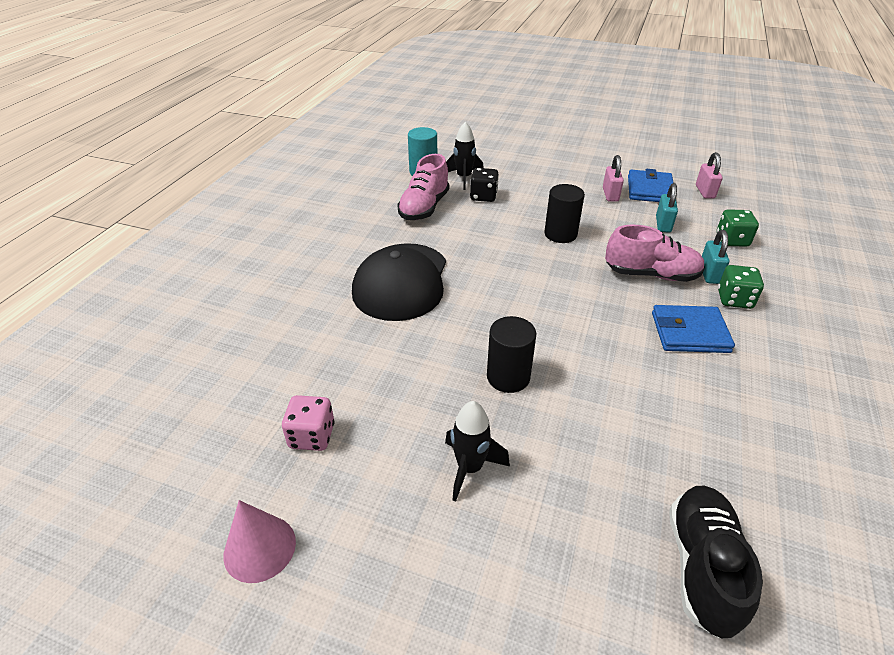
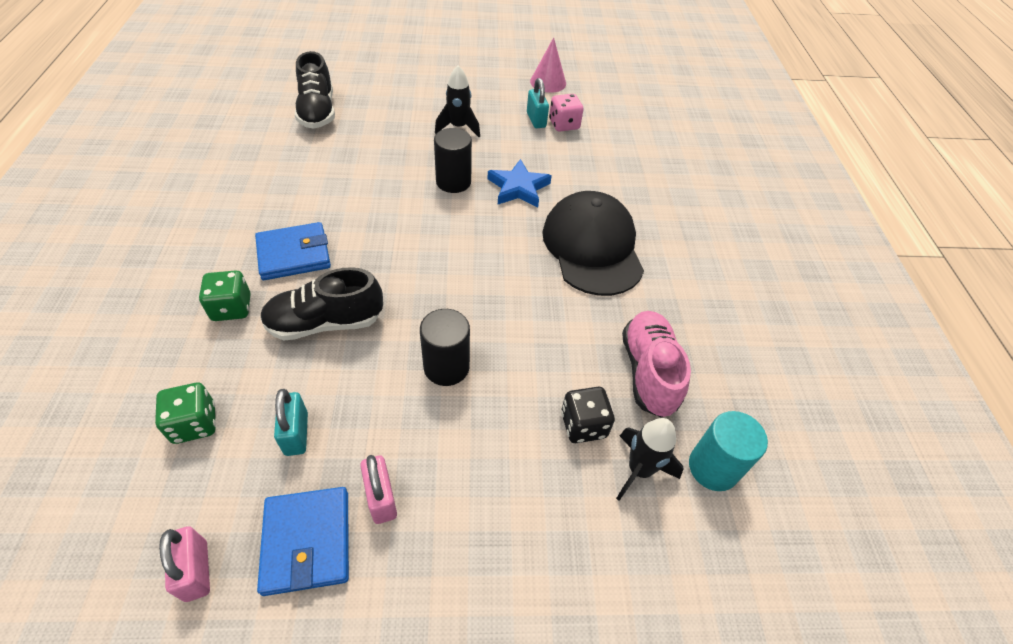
camera: 155 degrees right, 10 degrees up
(435, 353) = (518, 188): none -> blue star
(651, 274) = (325, 323): pink shoe -> black shoe
(709, 274) = (251, 342): turquoise padlock -> turquoise padlock (536, 120)

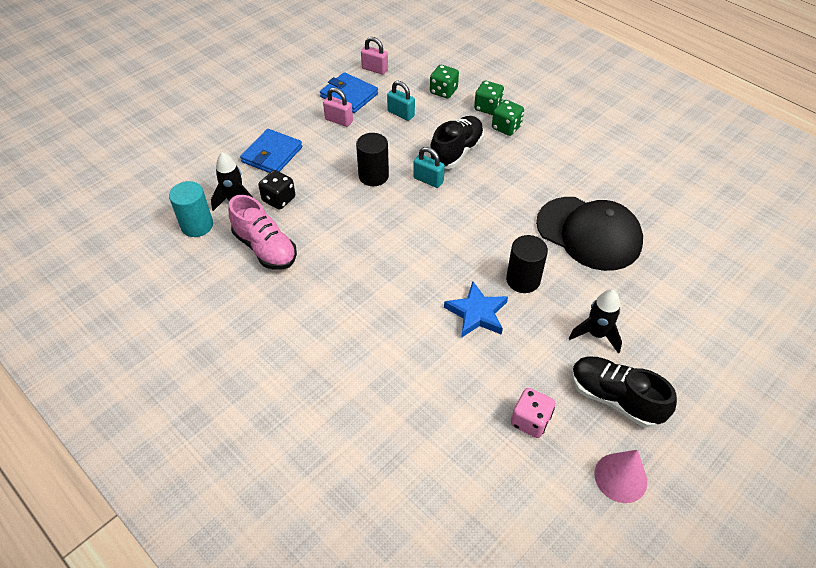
camera: 140 degrees right, 0 degrees up
(199, 350) = (488, 107): none -> green dice
(294, 254) = (526, 166): blue wallet -> blue wallet (272, 154)
(318, 112) = (698, 258): black shoe -> black shoe (615, 398)
(536, 120) = (558, 403): turquoise padlock -> turquoise padlock (428, 180)
(592, 247) = (372, 305): black cap -> black cap (589, 233)

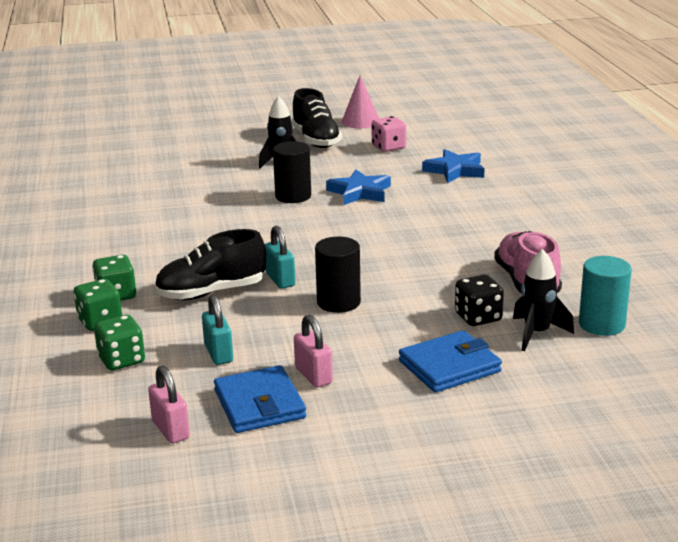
camera: 145 degrees left, 25 degrees down
(426, 400) = (455, 170): none -> blue star
(589, 233) = (188, 202): black cap -> none

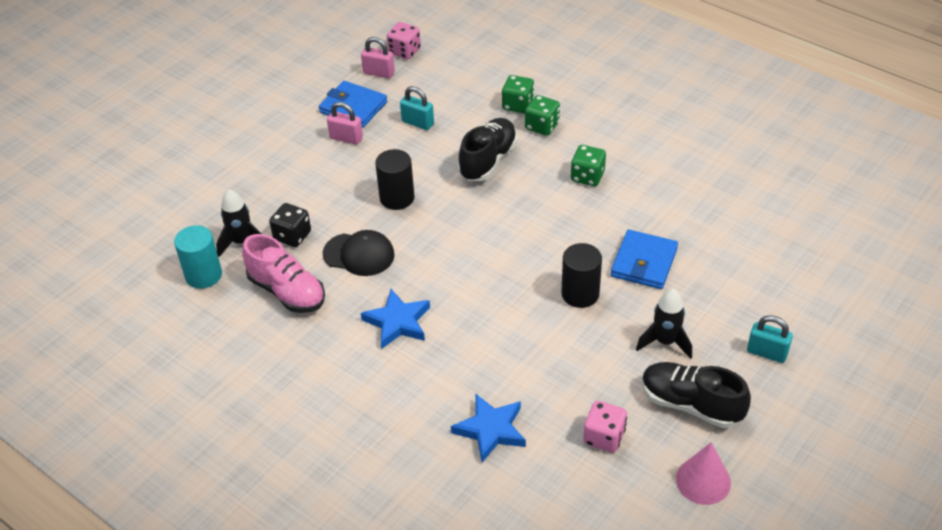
camera: 140 degrees right, 20 degrees up
(99, 440) = (404, 51): none -> pink dice
(121, 360) = (464, 91): green dice -> green dice (587, 176)
(280, 280) = (460, 196): turquoise padlock -> turquoise padlock (767, 353)
(360, 192) = (534, 335): blue star -> blue star (397, 322)
(430, 280) = (359, 254): none -> black cap
(449, 366) = (275, 186): blue wallet -> blue wallet (644, 262)

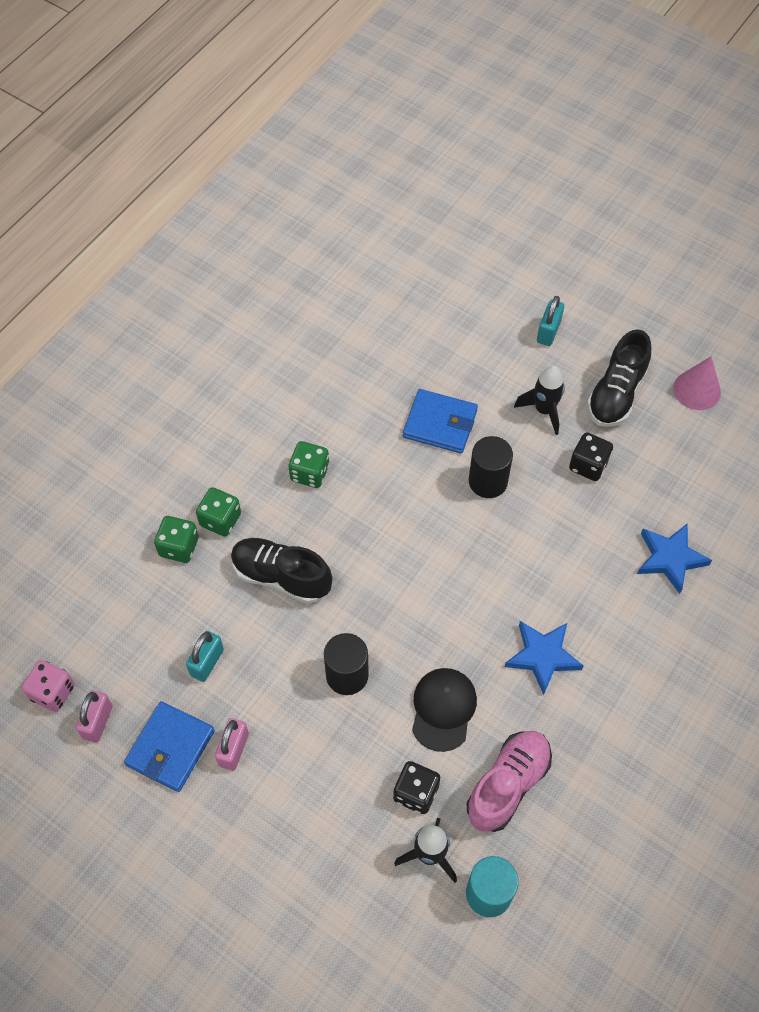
camera: 95 degrees left, 15 degrees up
(600, 372) = (588, 465): none -> black dice
(604, 437) = (663, 463): pink dice -> none

